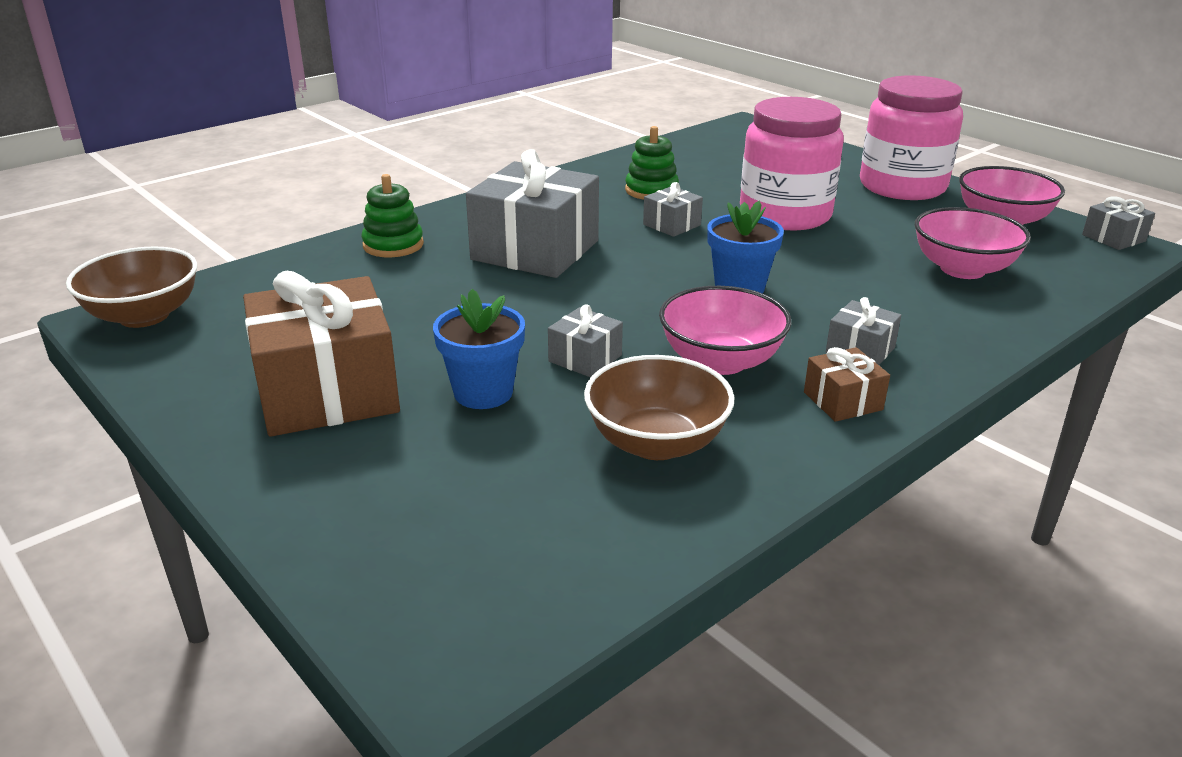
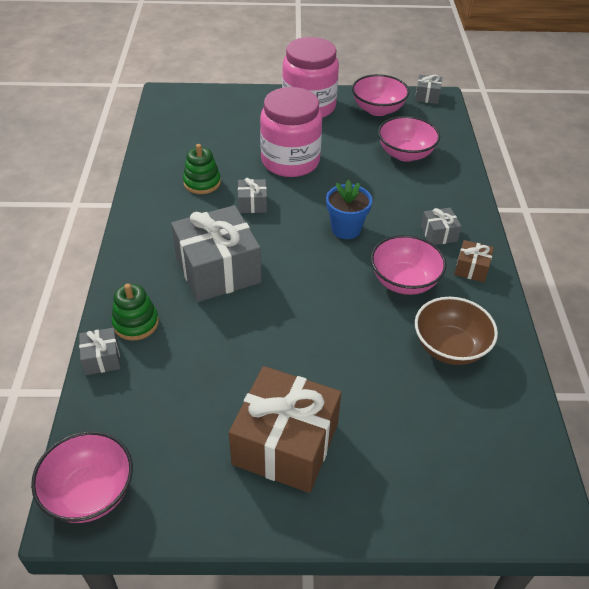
camera: 50 degrees left, 15 degrees up
(144, 316) = (90, 492): brown bowl -> pink bowl
(483, 393) = (349, 381): blue flower pot -> none
(585, 358) = (355, 324): grey gift -> grey gift (102, 358)

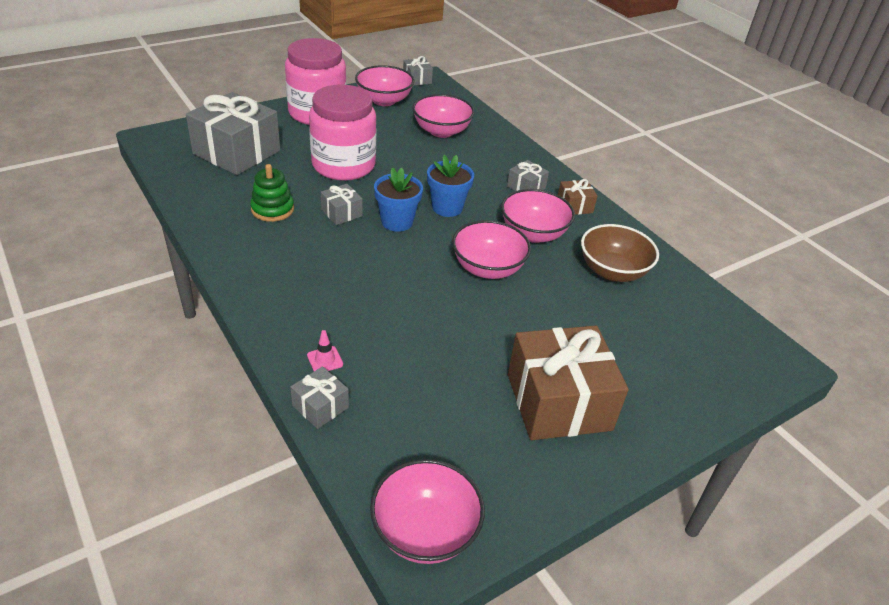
camera: 35 degrees left, 5 degrees down
(136, 323) = (325, 360): green stacking toy -> pink traffic cone
(218, 270) = (363, 282): grey gift -> grey gift (237, 152)
(291, 227) = (397, 222): none -> blue flower pot
(332, 298) = (488, 268): none -> pink bowl

